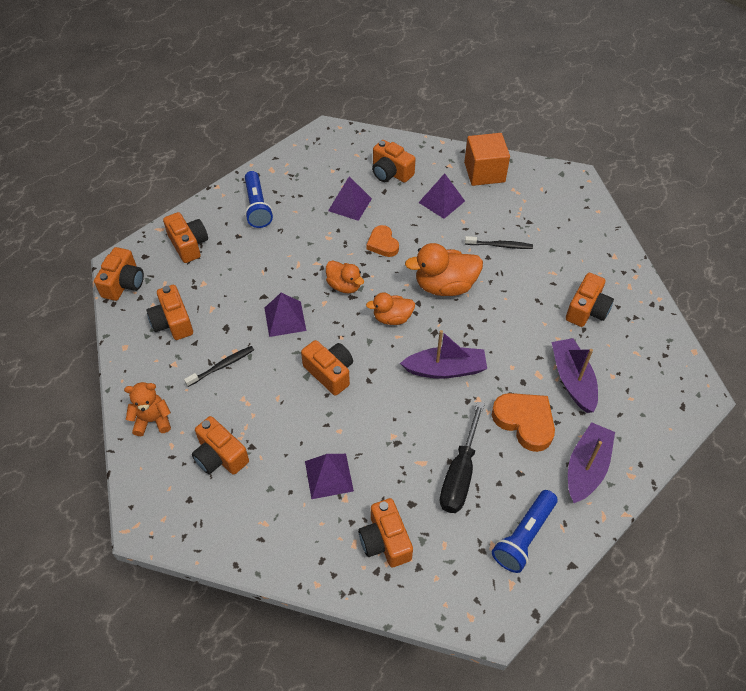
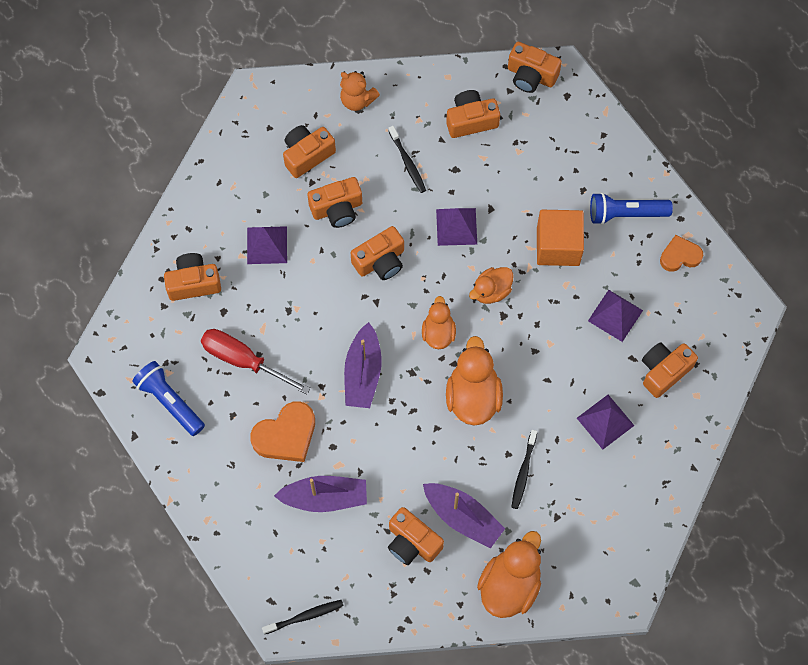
camera: 100 degrees right, 15 degrees up
(152, 420) = (357, 100): orange teddy bear -> orange teddy bear turned 120 degrees clockwise
(188, 244) = (577, 139): orange camera -> orange camera (337, 209)
(382, 244) = (546, 341): orange heart -> orange heart (680, 256)
(459, 475) = (242, 360): black screwdriver -> red screwdriver
(484, 172) = (649, 485): orange cube -> orange cube (558, 246)
(586, 468) = (224, 479): purple boat -> purple boat (463, 517)
(595, 243) = (509, 585): none -> orange duck
(684, 377) = (304, 616): none -> black toothbrush

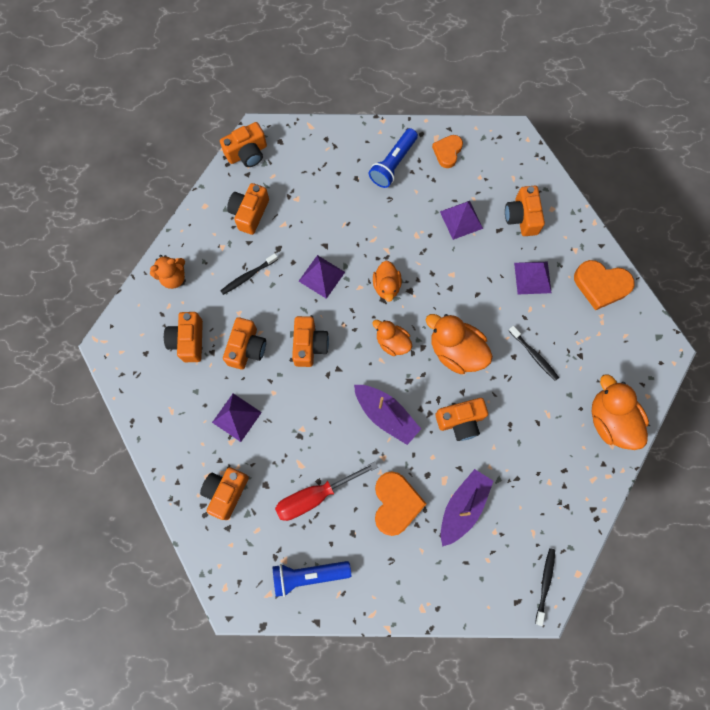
camera: 55 degrees left, 5 degrees up
(407, 162) = (248, 276): black toothbrush -> black toothbrush turned 135 degrees clockwise
(412, 542) = (537, 466): orange camera -> orange camera (460, 421)
(463, 517) = (540, 418): purple boat -> none
(558, 246) = (385, 221): orange cube -> none
(648, 493) = (601, 285): none -> orange heart

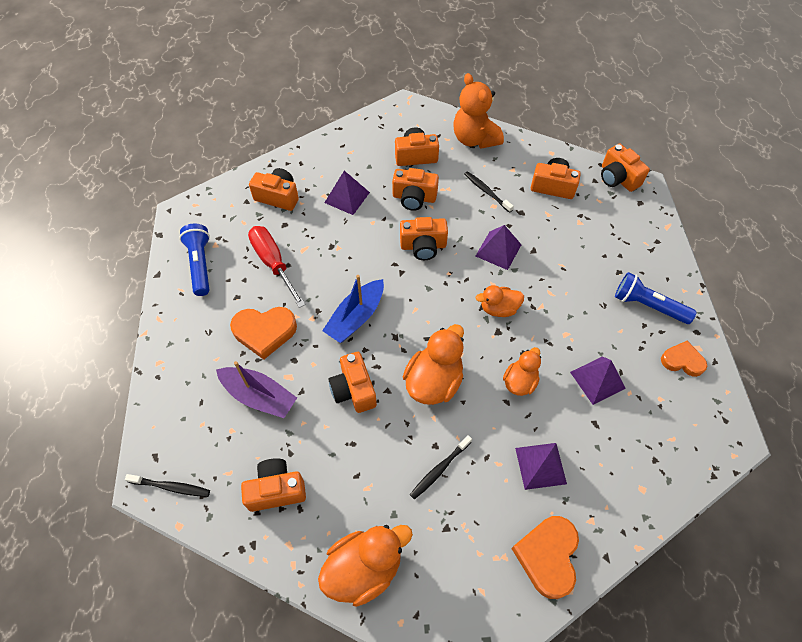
camera: 85 degrees right, 15 degrees down
(173, 277) = (474, 139): orange teddy bear -> orange teddy bear, size x1.59
(386, 415) = (356, 317): purple boat -> blue boat
(392, 342) = (436, 318): orange duck -> orange duck (520, 382)
(522, 217) = (620, 450): orange camera -> orange camera (276, 490)

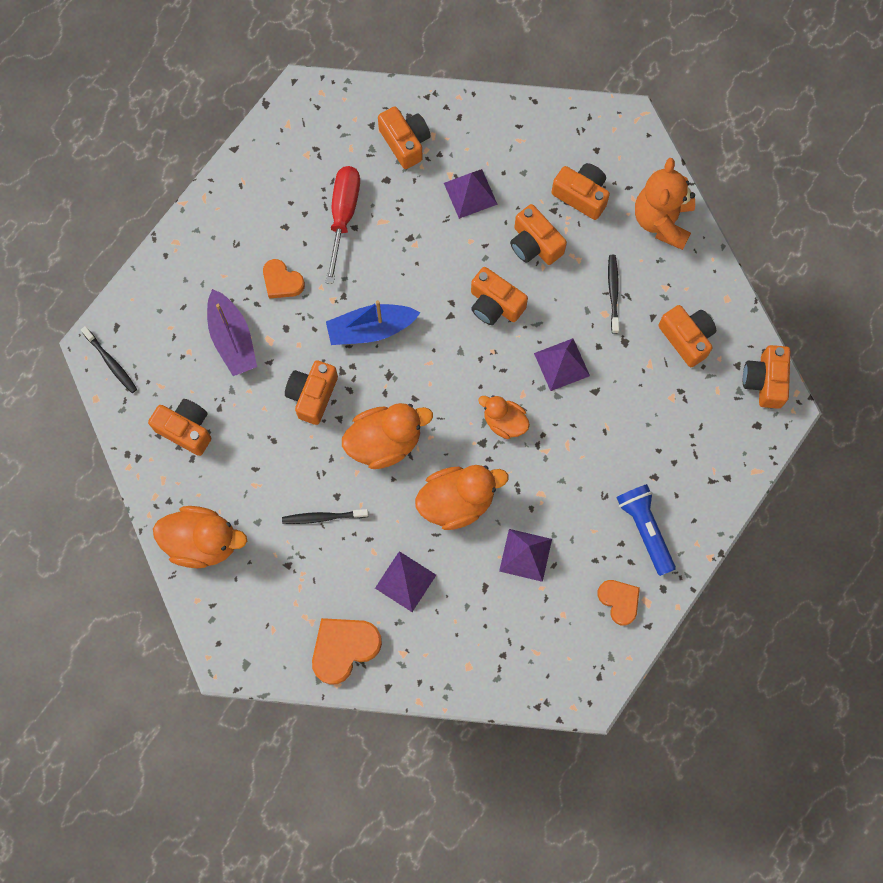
camera: 40 degrees right, 15 degrees up
(200, 264) = (278, 167): blue flashlight -> none
(264, 332) = (282, 281): orange heart -> orange heart, size x0.64
(520, 382) = (457, 501): orange duck -> orange duck, size x1.63

